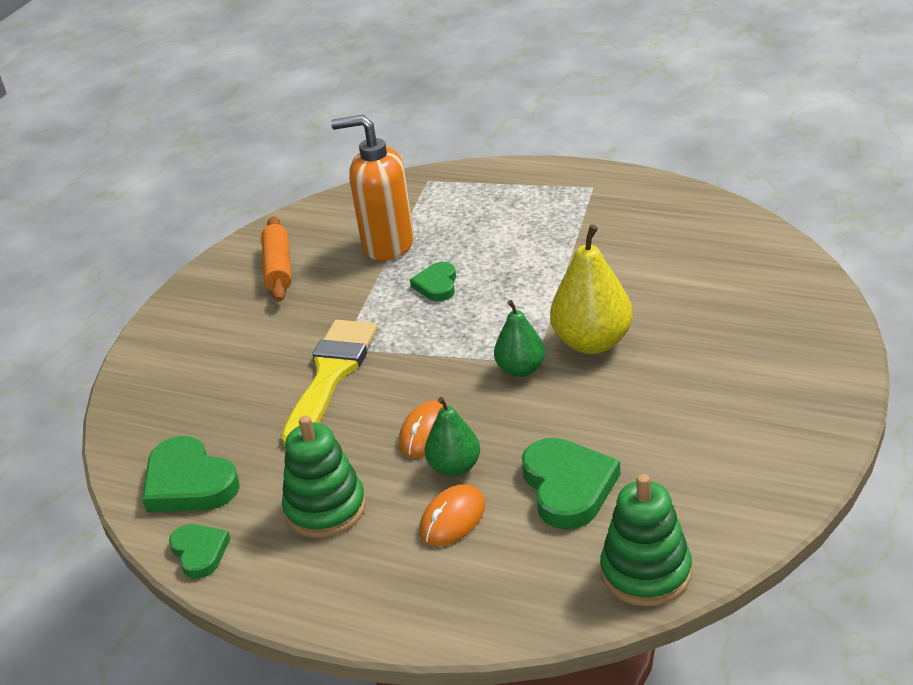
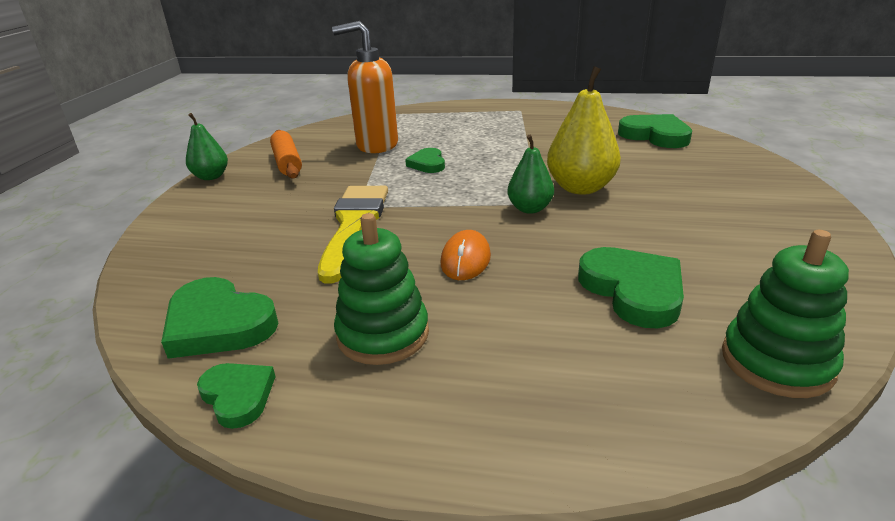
camera: 15 degrees left, 5 degrees down
(452, 519) = (530, 330): orange mouse -> none
(454, 467) = (508, 284): green pear -> green pear (211, 177)
(737, 256) = (655, 135): none -> green heart

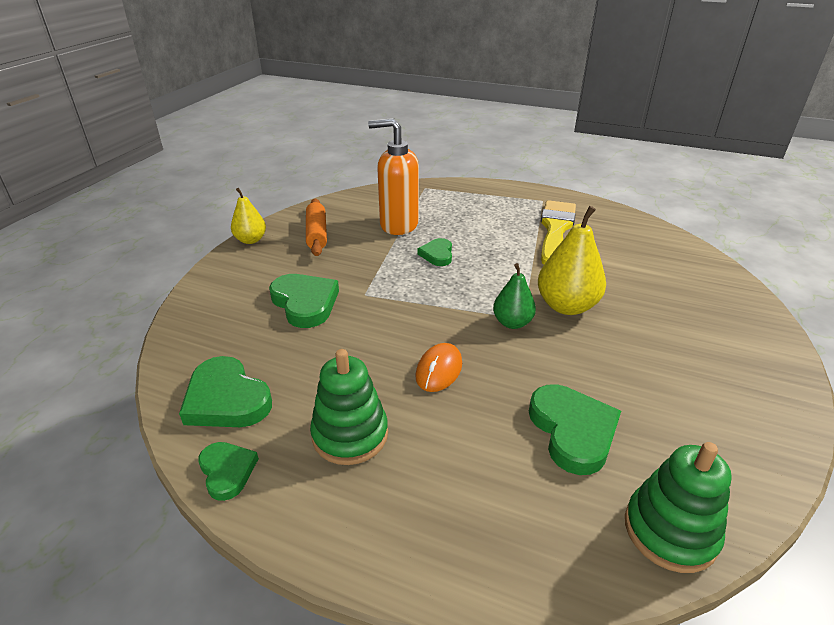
camera: 10 degrees right, 5 degrees up
(211, 177) = (251, 240): green pear -> yellow pear
(354, 225) = (356, 315): yellow brush -> yellow brush (555, 229)
(655, 135) = (661, 252): green heart -> green heart (305, 303)

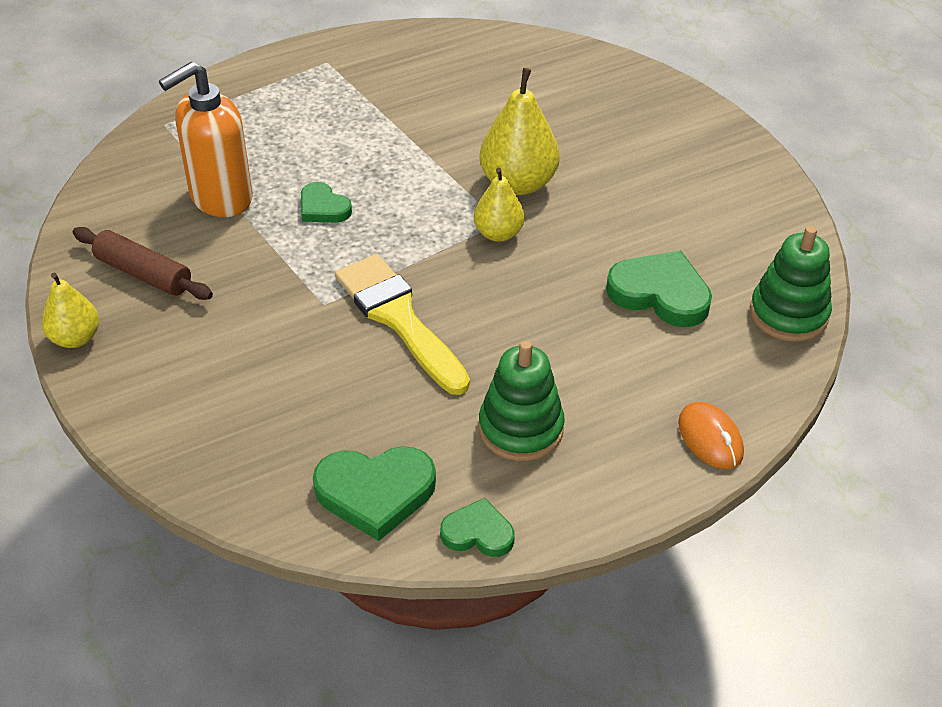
camera: 50 degrees left, 10 degrees up
(305, 303) = (281, 358): green heart -> none
(317, 234) = (143, 274): orange rolling pin -> brown rolling pin
(439, 370) = (505, 323): orange mouse -> orange mouse (710, 438)
(512, 323) = (498, 233): green pear -> yellow pear
(555, 229) = (393, 96): yellow brush -> yellow brush (398, 318)

